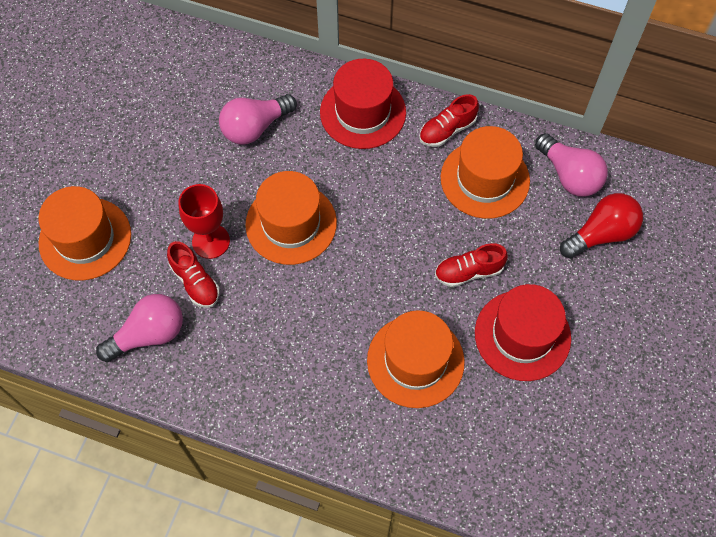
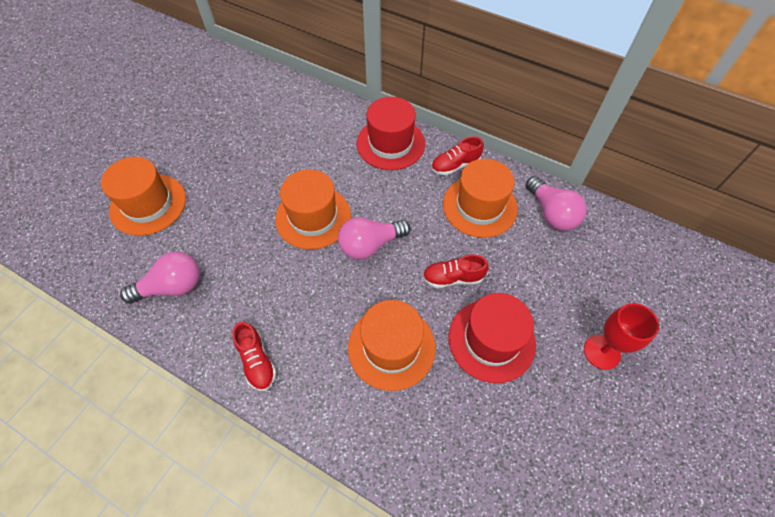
camera: 10 degrees right, 5 degrees down
(195, 282) = (223, 250): red shoe -> red shoe (257, 361)
(211, 241) = (245, 221): red goblet -> red goblet (602, 352)
(255, 127) = (304, 143): pink light bulb -> pink light bulb (370, 245)
(601, 234) = (573, 264): red light bulb -> none

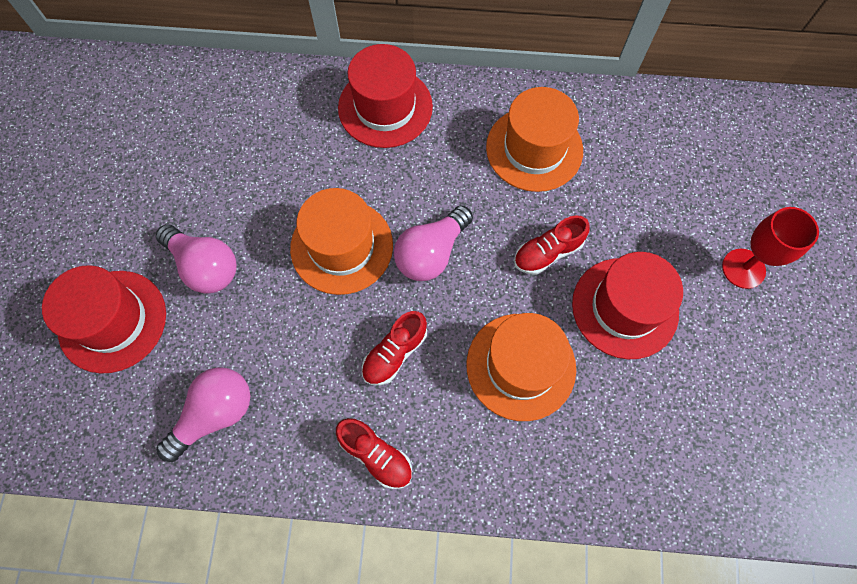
camera: 25 degrees left, 10 degrees up
(148, 204) = (112, 321): orange hat -> red hat
(455, 165) = (479, 106): red shoe -> red shoe (395, 353)
(551, 213) = (619, 124): pink light bulb -> pink light bulb (205, 266)

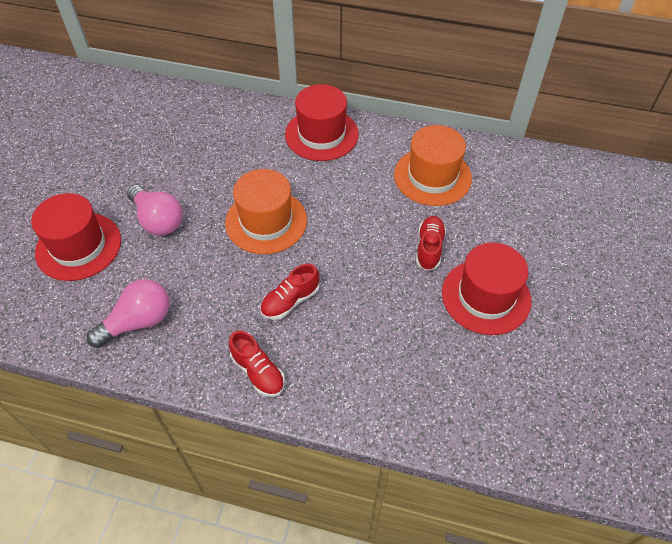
camera: 10 degrees right, 15 degrees down
(431, 253) = (335, 235): pink light bulb -> none
(521, 366) = (391, 326): orange hat -> none
(547, 252) = (429, 248): red shoe -> red shoe turned 120 degrees clockwise
(743, 268) = (591, 283): red goblet -> none

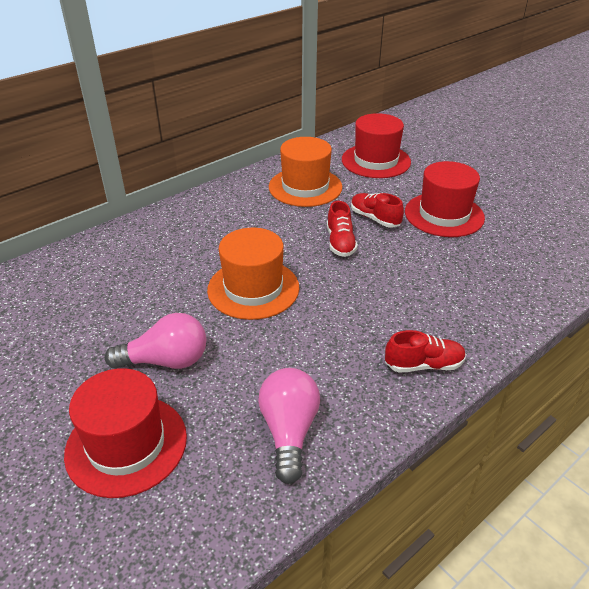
camera: 55 degrees left, 15 degrees down
(290, 301) = (360, 312): red shoe -> red shoe (340, 242)
(321, 134) = (191, 217): red hat -> red hat (376, 161)

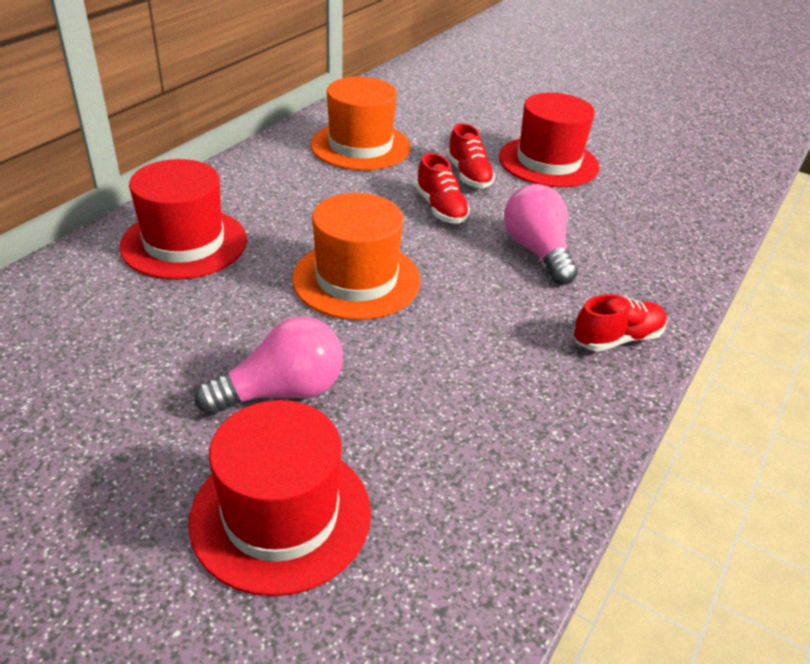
camera: 20 degrees left, 0 degrees up
(289, 431) = (496, 450): pink light bulb -> pink light bulb (537, 251)
(375, 219) = (468, 175): red shoe -> red shoe turned 135 degrees counterclockwise
(376, 161) = (434, 107): red hat -> red hat (184, 243)

